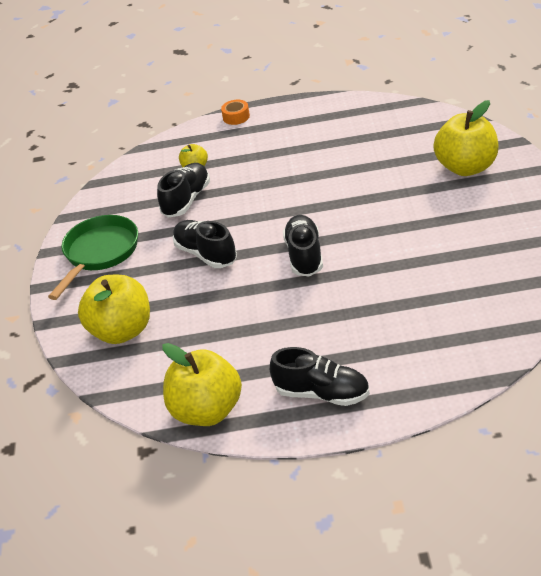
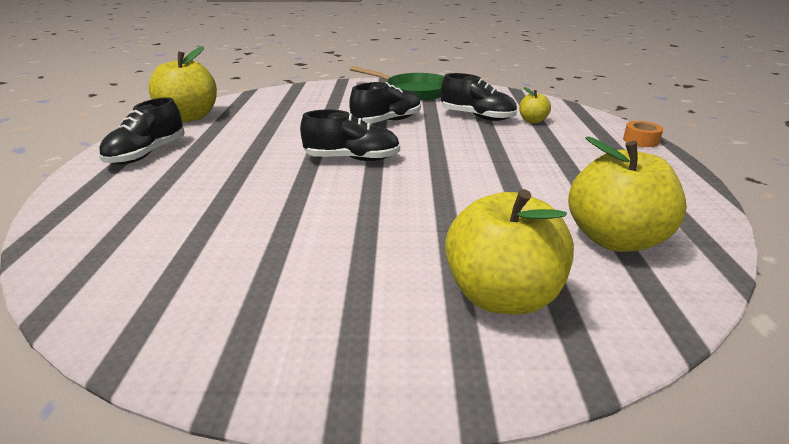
camera: 90 degrees right, 10 degrees down
(122, 331) = (311, 97): yellow apple -> yellow apple (614, 239)

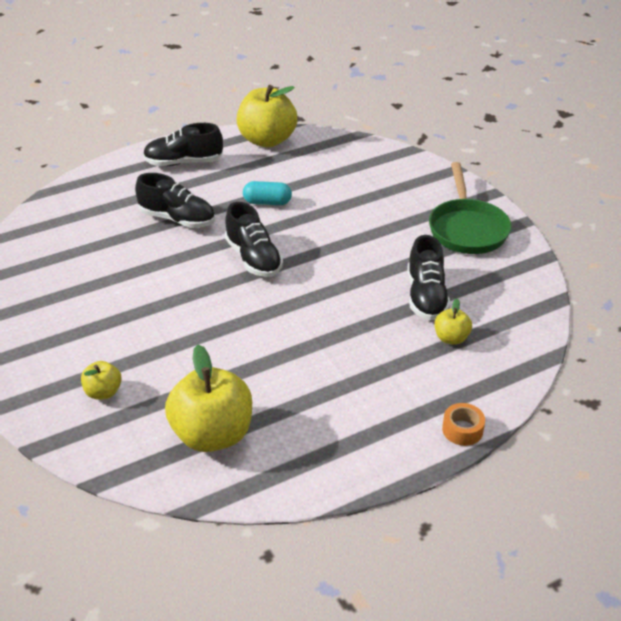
camera: 60 degrees right, 10 degrees up
(279, 136) = (267, 202): none -> turquoise capsule
(387, 121) = (356, 245): black shoe -> black shoe (177, 219)
(501, 296) = (103, 392): yellow apple -> yellow apple, size x0.48

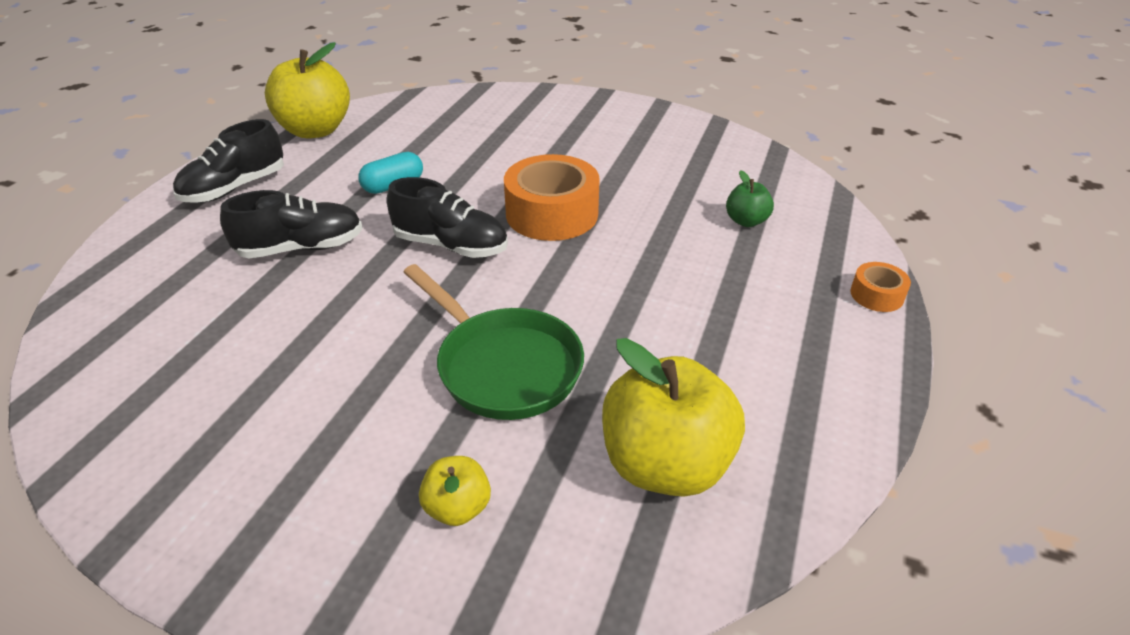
camera: 40 degrees left, 0 degrees up
(335, 268) = (552, 214): none -> orange tape
(426, 297) = (672, 197): black shoe -> none
(451, 338) = (746, 221): yellow apple -> green apple
(467, 229) = (624, 127): green pan -> green pan (503, 366)

